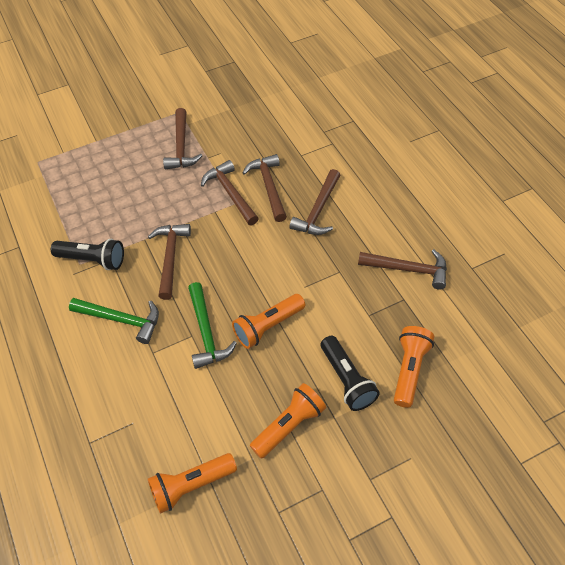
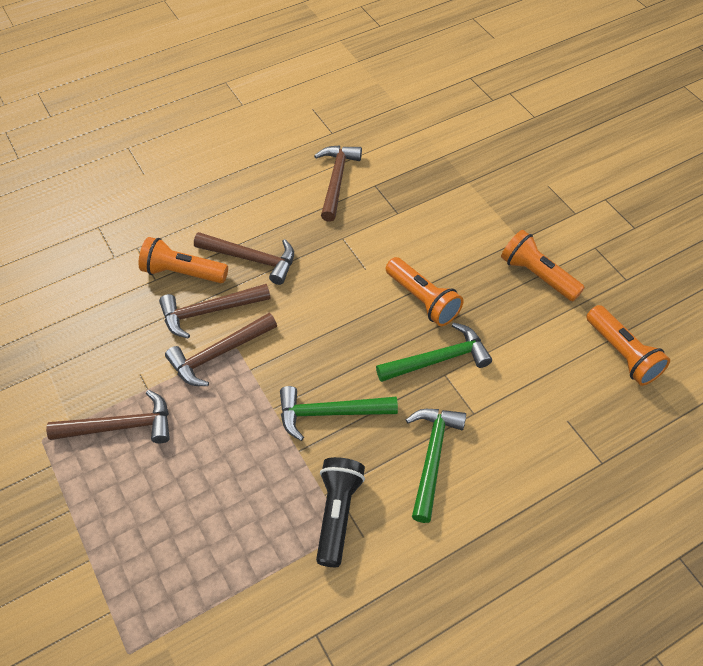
camera: 95 degrees left, 0 degrees up
(170, 258) = (330, 413): brown hammer -> green hammer
(347, 380) = (477, 230): black flashlight -> none
(409, 370) = (457, 183): orange flashlight -> orange flashlight (182, 272)

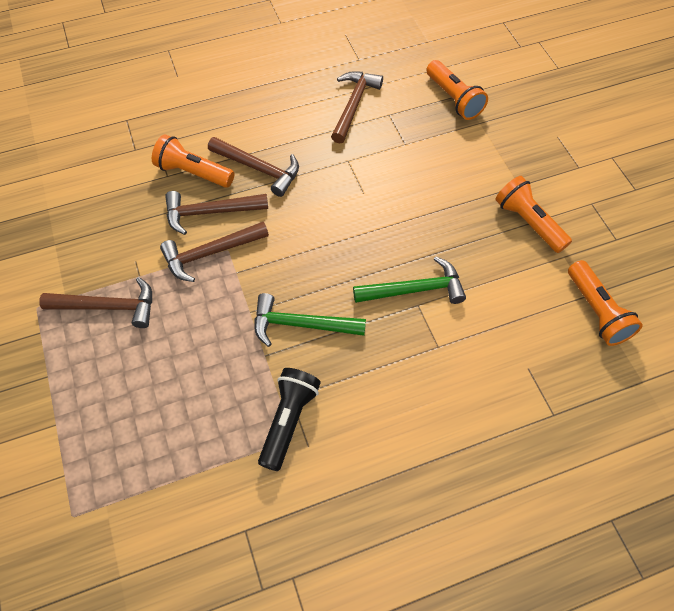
camera: 10 degrees right, 5 degrees up
(422, 300) = (411, 230): orange flashlight -> orange flashlight (453, 99)
(432, 457) = (389, 382): green hammer -> none

